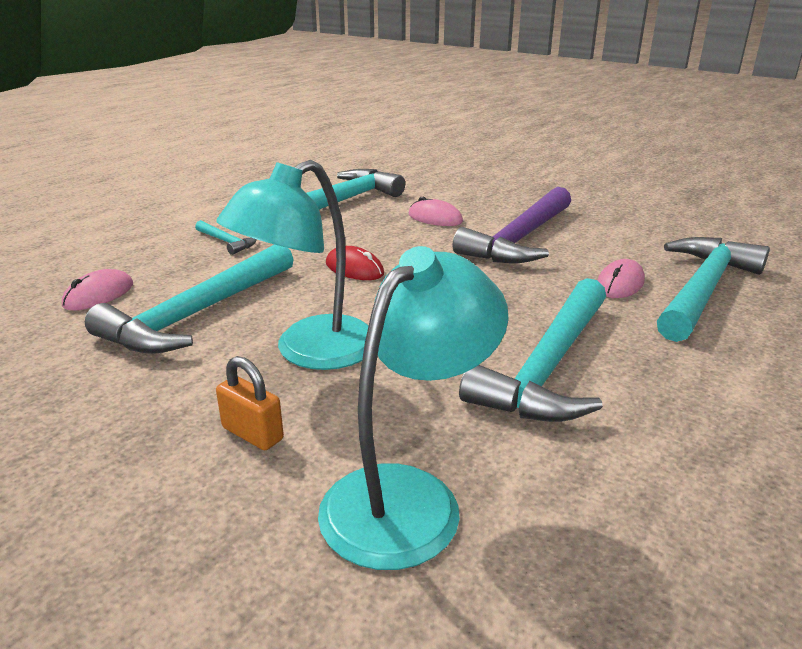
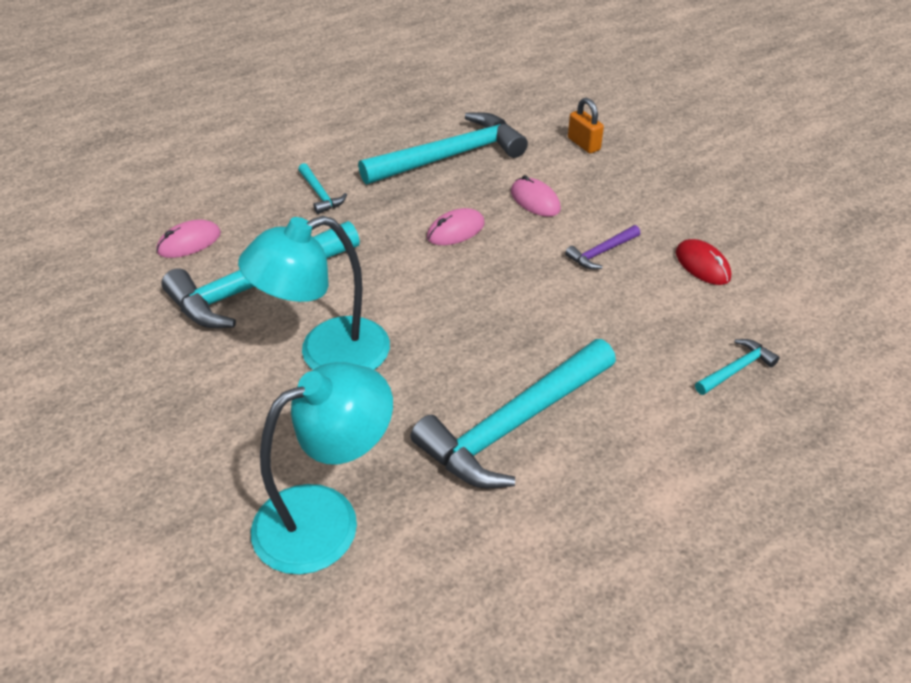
camera: 20 degrees right, 15 degrees up
(252, 433) = (246, 427): orange padlock -> orange padlock (583, 144)
(354, 268) = (416, 258): red mouse -> red mouse (702, 265)
(520, 239) = (601, 252): purple hammer -> purple hammer, size x0.44
(620, 284) = (657, 340): pink mouse -> pink mouse (455, 230)
(702, 289) = (736, 369): turquoise hammer -> turquoise hammer, size x0.44

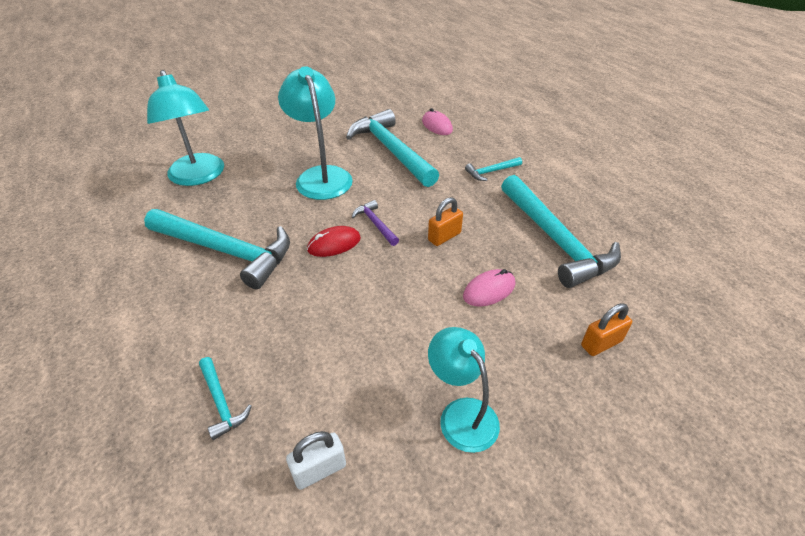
camera: 95 degrees right, 0 degrees up
(455, 230) = (444, 237): pink mouse -> orange padlock
(514, 425) = (226, 251): turquoise hammer -> turquoise hammer turned 150 degrees clockwise
(601, 252) = (406, 328): purple hammer -> purple hammer (375, 224)
(683, 217) = (461, 414): none -> turquoise lamp
(702, 265) = (375, 412): red mouse -> red mouse (334, 244)
(768, 292) = (319, 470): none -> white padlock

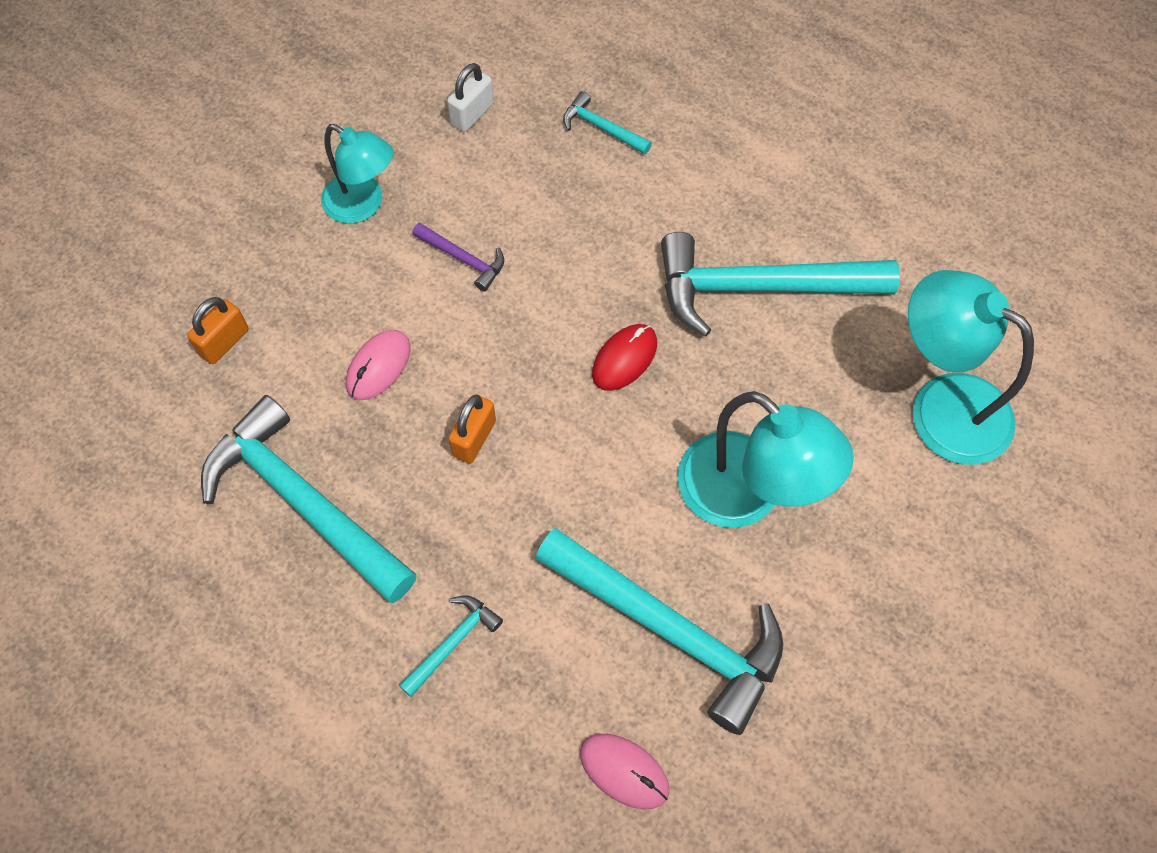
camera: 155 degrees right, 20 degrees up
(375, 224) = (589, 421): purple hammer -> purple hammer (463, 259)

